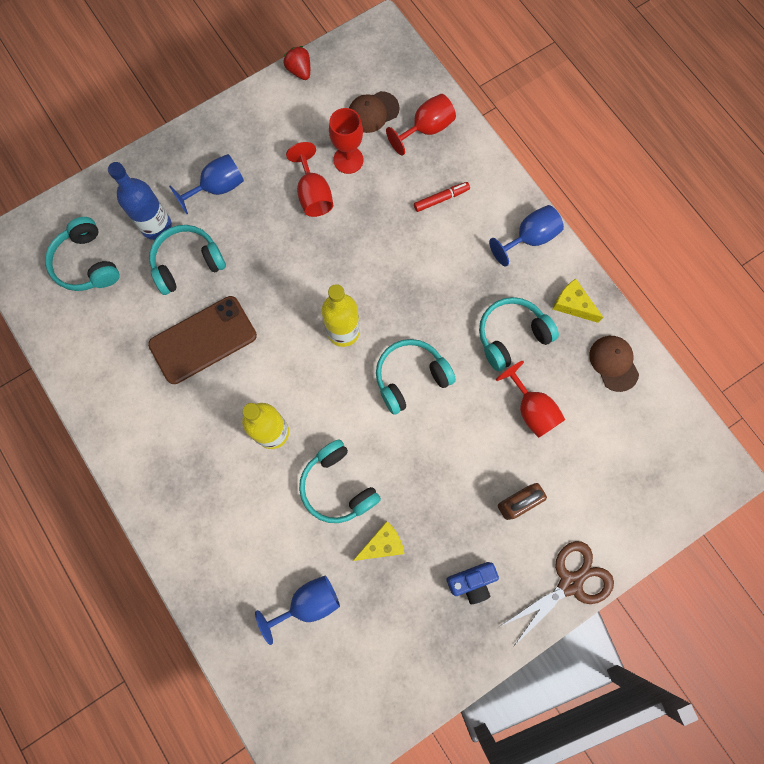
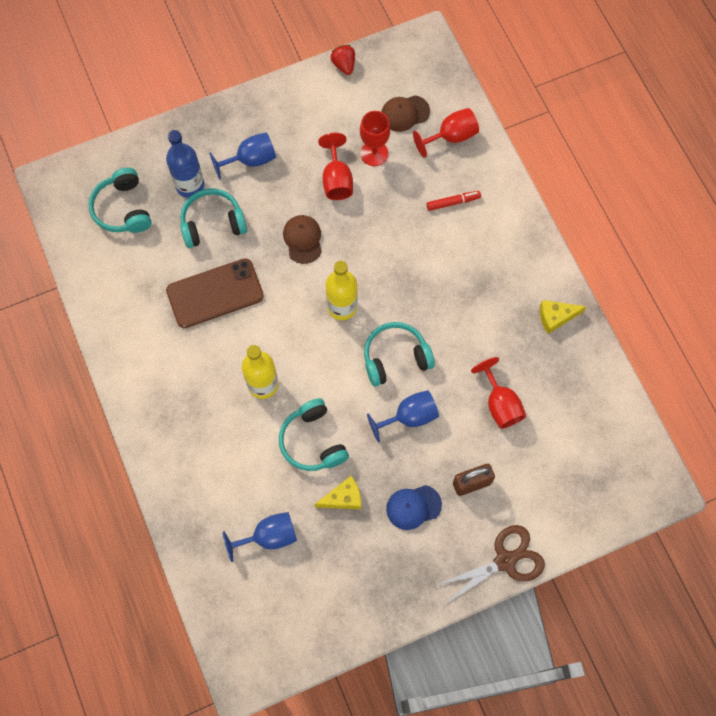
camera: 10 degrees right, 5 degrees down
(460, 540) = (413, 507): none -> blue cap
(471, 581) = (417, 544): blue camera -> none
(511, 336) = (494, 336): turquoise headphones -> none
(529, 238) = (528, 251): blue goblet -> blue goblet (409, 417)
(572, 304) = (556, 317): yellow cheese -> yellow cheese turned 60 degrees counterclockwise
(613, 363) = (583, 376): brown cap -> brown cap (303, 239)

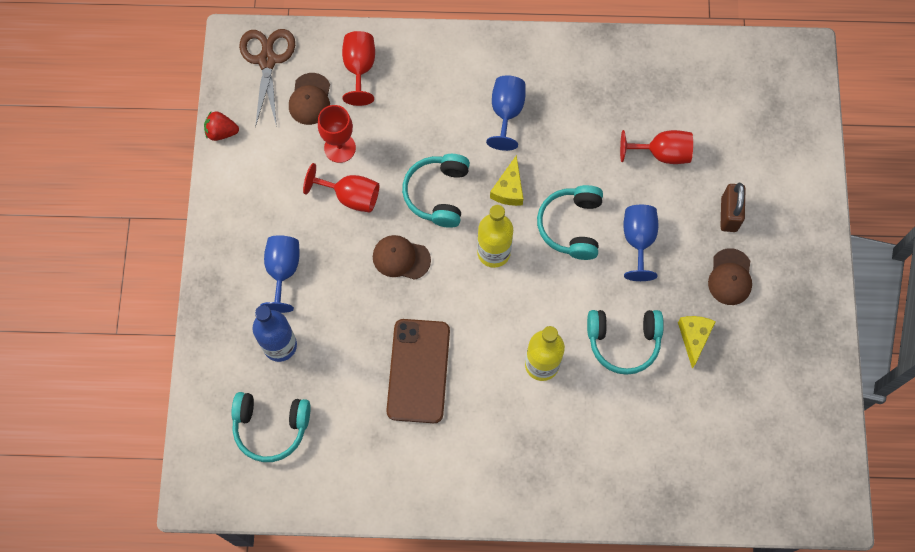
camera: 65 degrees left, 0 degrees up
(212, 223) = (336, 340): turquoise headphones -> turquoise headphones (438, 194)
(269, 536) = (703, 425): blue goblet -> blue goblet (506, 112)
(413, 507) = (730, 277): blue cap -> brown cap
(453, 202) = (432, 99): red marker -> none
(505, 561) = (815, 219): brown scissors -> brown scissors (267, 60)
(556, 317) = (597, 64): yellow cheese -> yellow cheese (509, 189)

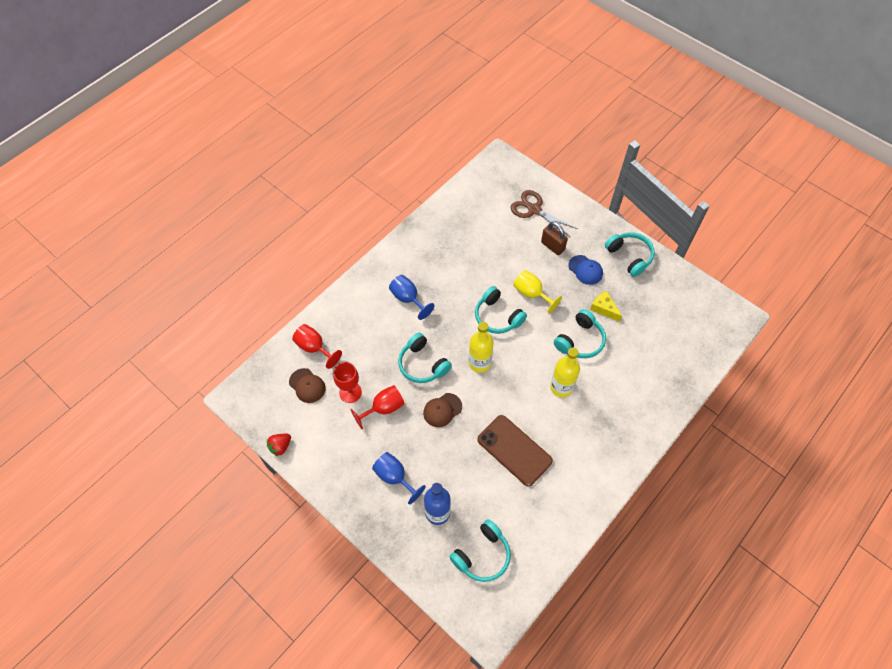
camera: 50 degrees left, 10 degrees down
(267, 60) = (262, 390): brown scissors -> brown scissors (534, 210)
(509, 189) = (451, 329): yellow cheese -> none
(638, 240) = (531, 293): blue goblet -> yellow goblet
(662, 153) = (495, 249): red goblet -> none
(730, 277) = (585, 270): brown cap -> blue cap
(800, 315) = (629, 256): none -> turquoise headphones

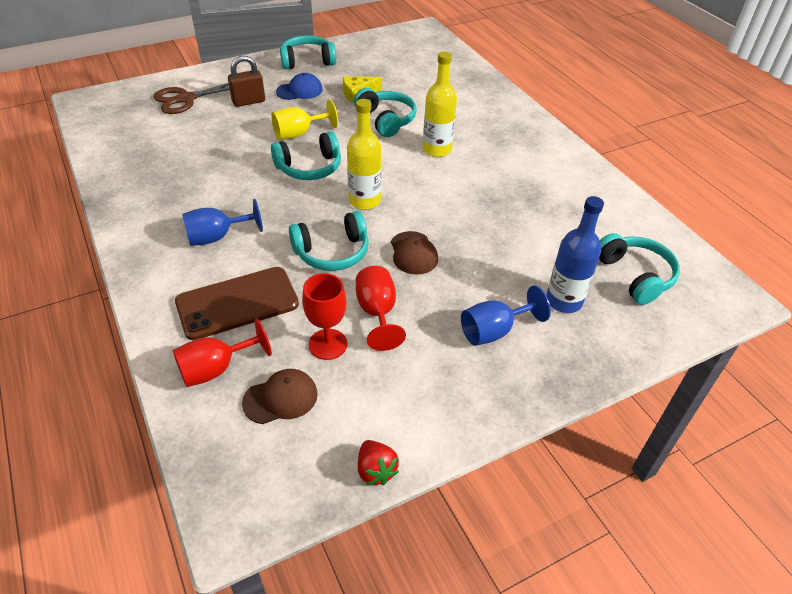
camera: 70 degrees left, 15 degrees down
(514, 450) = (501, 207): brown phone -> brown phone (237, 303)

